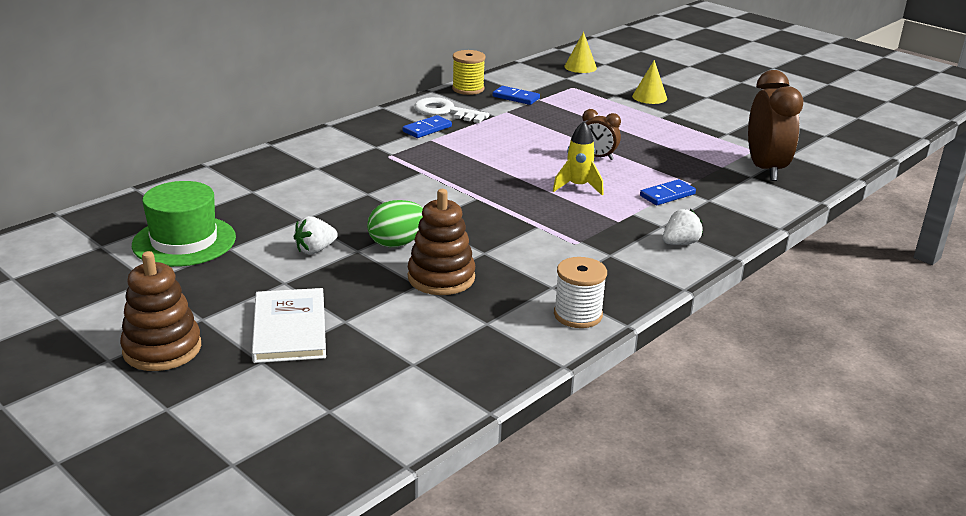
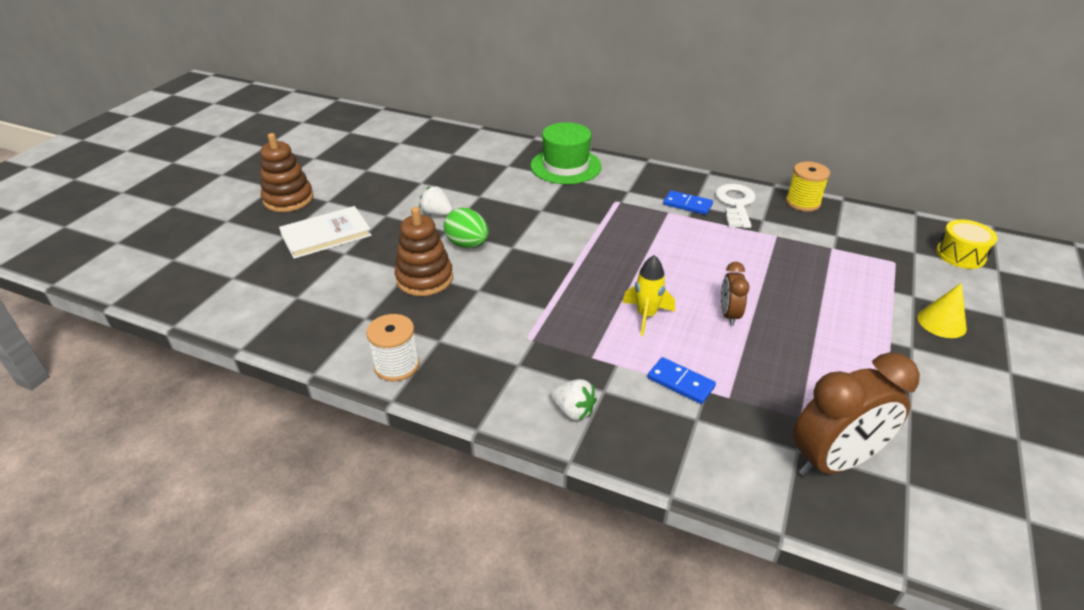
camera: 70 degrees right, 10 degrees up
(184, 241) = (420, 165): green hat -> green hat (565, 166)
(516, 97) = (817, 233): blue domino -> none
(580, 67) = (960, 255): yellow cone -> yellow drum

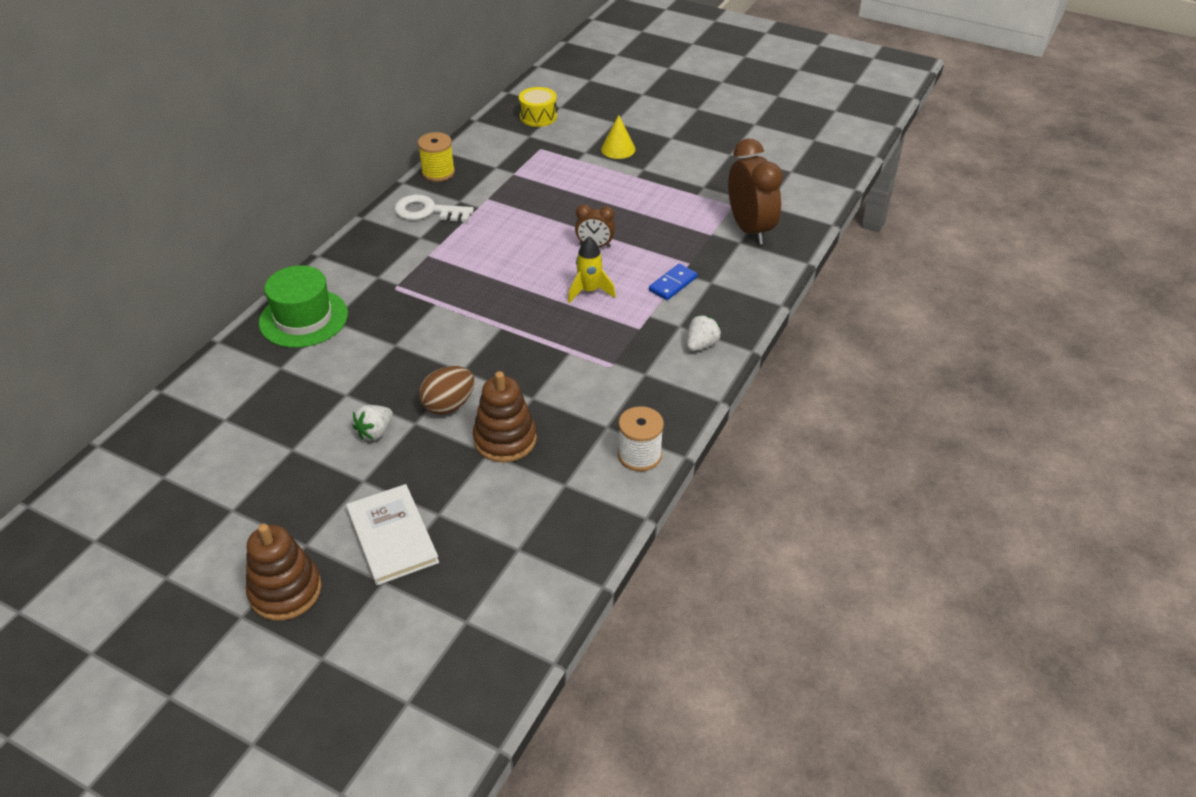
camera: 85 degrees left, 5 degrees up
(467, 244) = (449, 405): green egg -> brown egg
(687, 204) = (419, 241): blue domino -> none

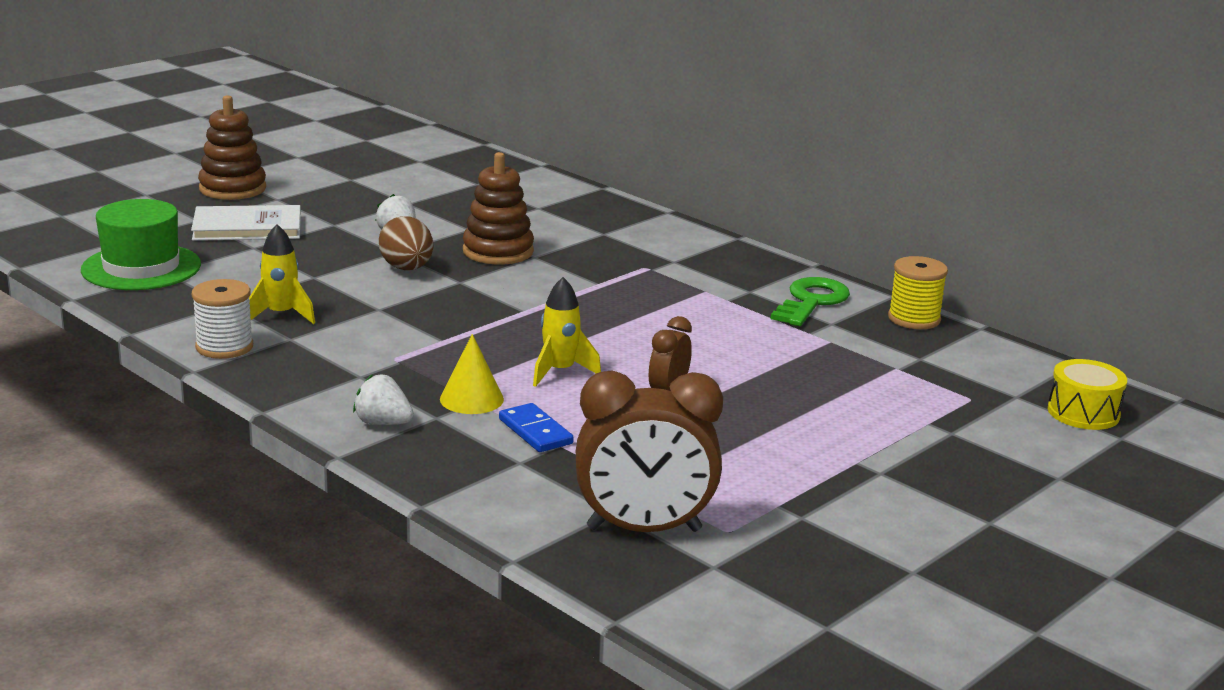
camera: 105 degrees right, 20 degrees down
(303, 318) = (616, 222): green hat -> green hat (141, 267)
(427, 211) = (811, 301): white key -> green key
(505, 439) = (325, 286): brown stacking toy -> brown stacking toy (498, 251)
(570, 445) = (281, 315): none -> yellow rocket
(618, 149) = (955, 462): yellow cone -> yellow cone (471, 399)
(701, 345) = (383, 423): white strawberry -> white strawberry turned 150 degrees clockwise

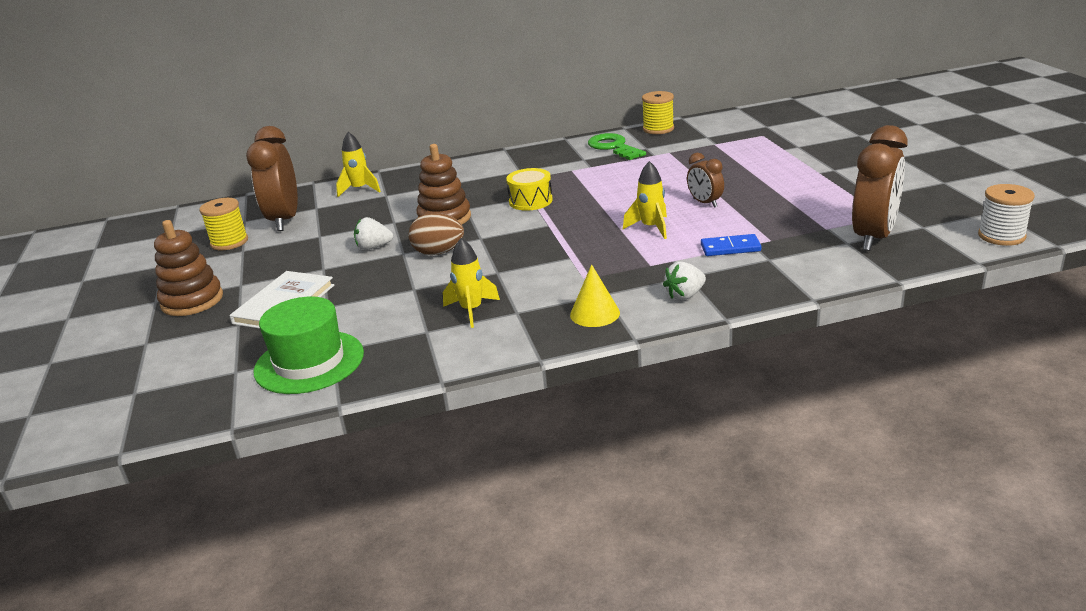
camera: 55 degrees left, 5 degrees up
(224, 347) = (507, 341): white spool -> white spool (1001, 236)
(365, 168) = (229, 242): none -> yellow spool
(434, 177) = (284, 220): none -> brown clock
(471, 399) = (669, 261): yellow cone -> yellow cone (595, 313)
(542, 191) = (359, 189): none -> yellow rocket
(1083, 413) = (794, 117): yellow drum -> yellow drum (530, 201)

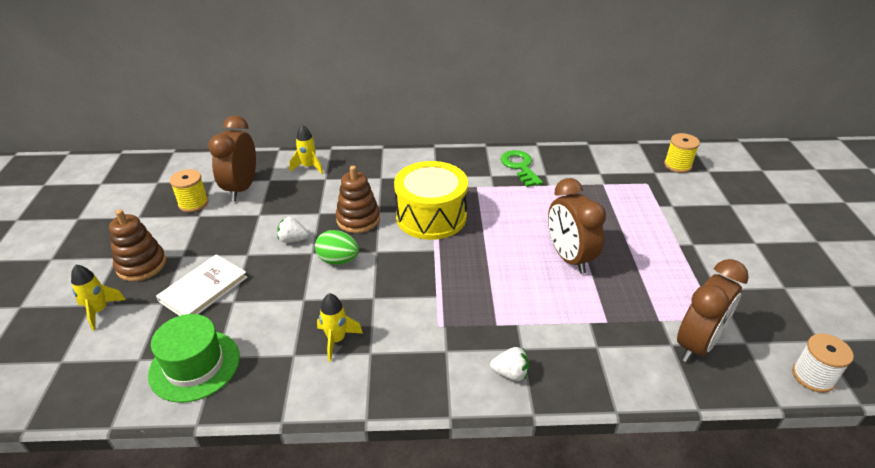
camera: 10 degrees right, 10 degrees up
(438, 252) = (338, 260): brown egg -> green egg
(530, 201) = (431, 216): yellow drum -> yellow drum, size x1.96
(595, 313) = (430, 374): yellow cone -> none
(651, 228) = (514, 277): yellow rocket -> yellow rocket (99, 311)
(658, 129) = (564, 153): yellow spool -> yellow spool (677, 165)
(685, 295) = (510, 373): white strawberry -> white strawberry turned 150 degrees counterclockwise
(705, 203) = (569, 258): brown clock -> brown clock, size x1.92
(730, 248) = (569, 322): blue domino -> none

